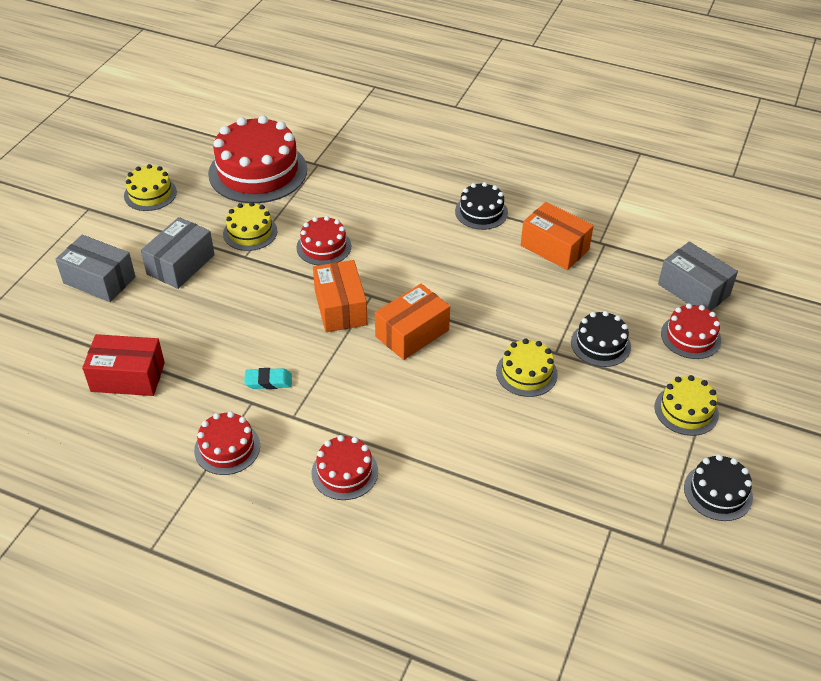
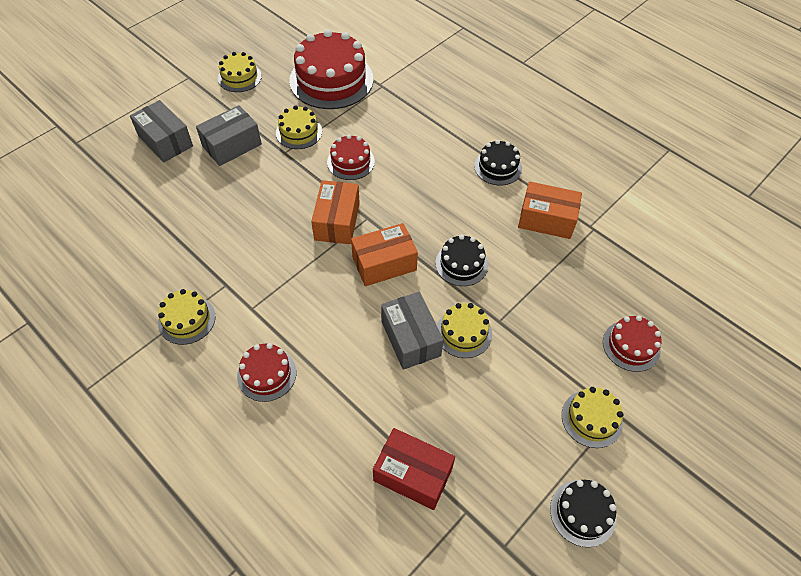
camera: 20 degrees right, 10 degrees up
(128, 377) = (144, 231): red box -> red box (413, 474)
(227, 448) = (187, 319): red cake -> yellow cake
(268, 381) = (247, 270): turquoise eraser -> none
(554, 247) = (546, 219): orange box -> orange box turned 45 degrees counterclockwise
(600, 344) = (543, 326): black cake -> black cake (461, 264)
(693, 290) = (656, 299): grey box -> grey box (410, 338)

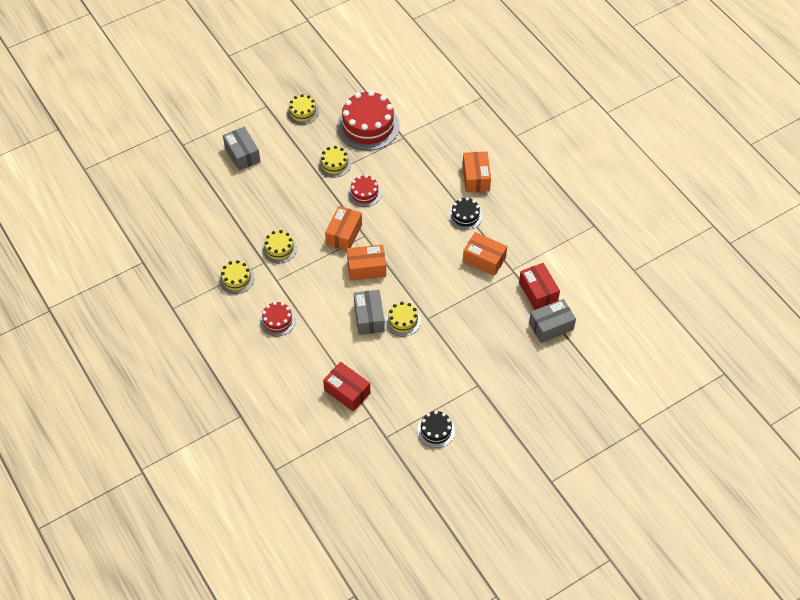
camera: 15 degrees right, 0 degrees up
(232, 145) = (286, 166): grey box -> grey box (551, 326)
(461, 264) = (416, 278): black cake -> none
(493, 118) = (476, 177): none -> orange box
(592, 418) = (462, 385): yellow cake -> yellow cake (279, 249)
(631, 346) = (504, 349): red cake -> none
(639, 250) = (538, 292): none -> red box

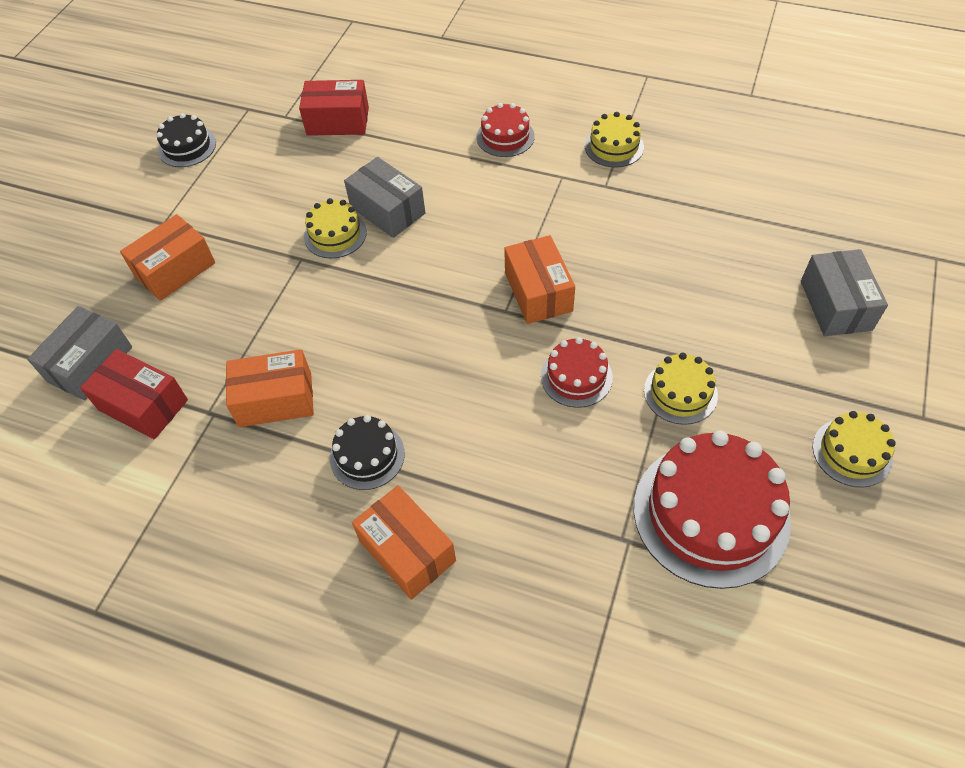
camera: 145 degrees right, 0 degrees up
(242, 154) = (835, 305): grey box -> grey box turned 60 degrees clockwise
(279, 249) = (606, 214): yellow cake -> none
(366, 268) = (454, 267): orange box -> orange box (175, 270)

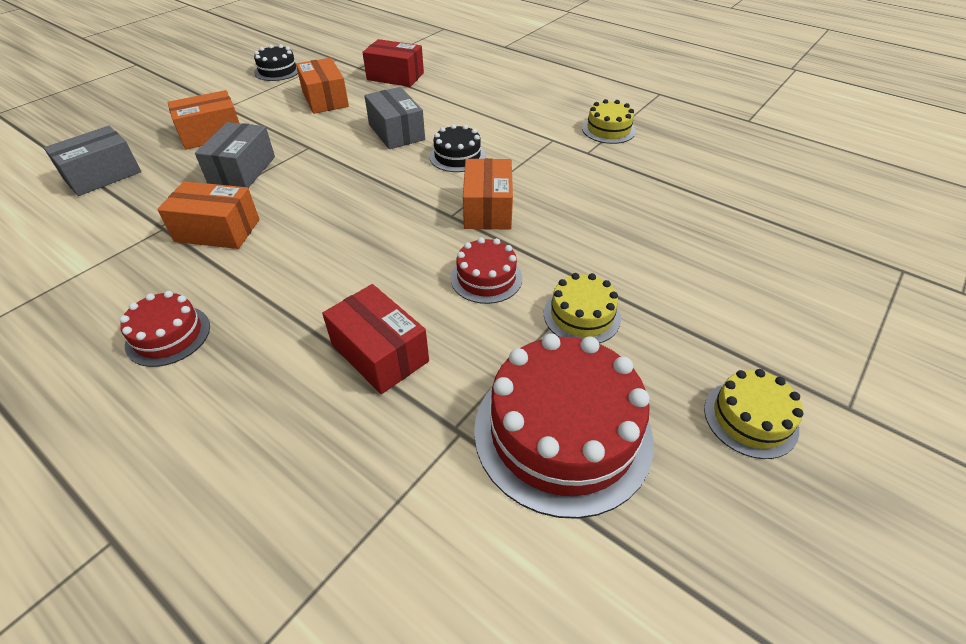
camera: 15 degrees right, 10 degrees down
(143, 405) = (116, 209): red box -> red box (380, 353)
(335, 234) = (345, 138): yellow cake -> none
(367, 455) = (260, 289): black cake -> black cake (457, 156)
(407, 551) = (240, 375): orange box -> orange box (325, 99)
(505, 137) = (519, 108): red cake -> red cake (168, 335)
(835, 305) = (777, 283): grey box -> grey box (242, 170)

